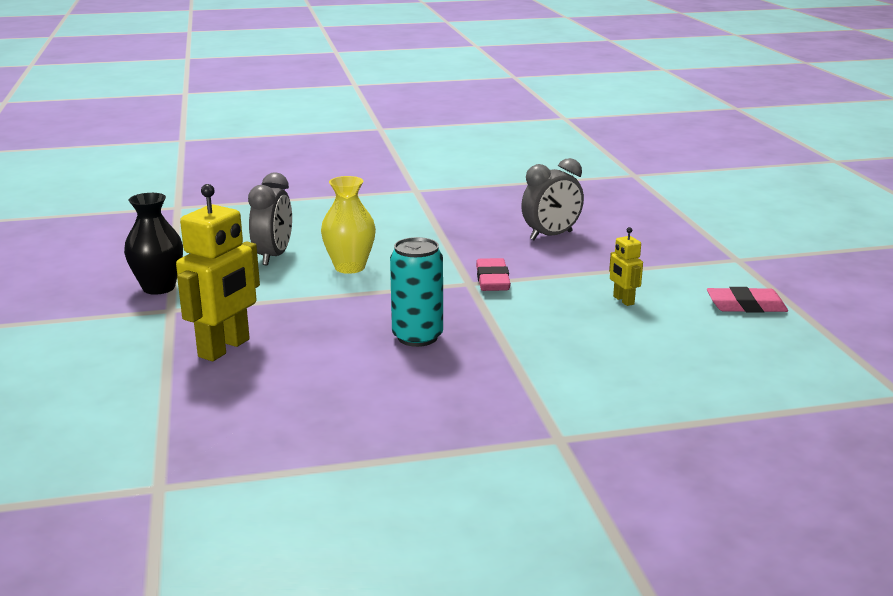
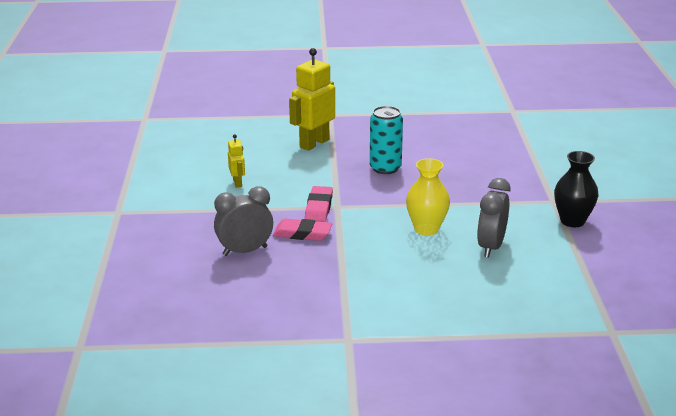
camera: 170 degrees left, 5 degrees up
(224, 348) = (505, 170): yellow robot -> yellow robot (314, 143)
(746, 306) = (161, 173): pink eraser -> pink eraser (302, 234)

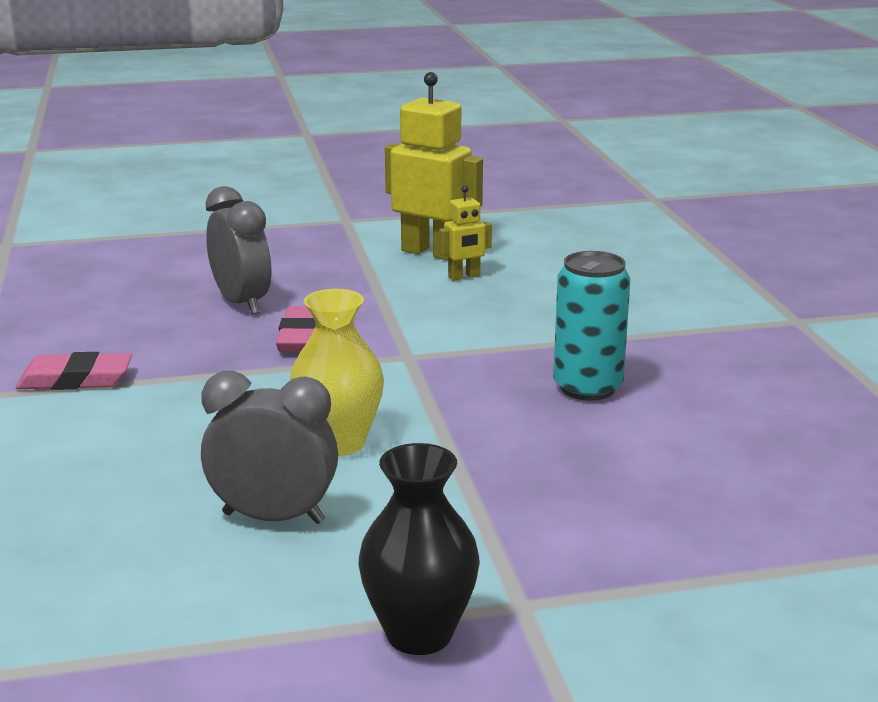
camera: 80 degrees right, 5 degrees down
(314, 143) = (654, 317): yellow robot -> yellow robot (431, 252)
(319, 207) = (398, 342): pink eraser -> pink eraser (75, 380)

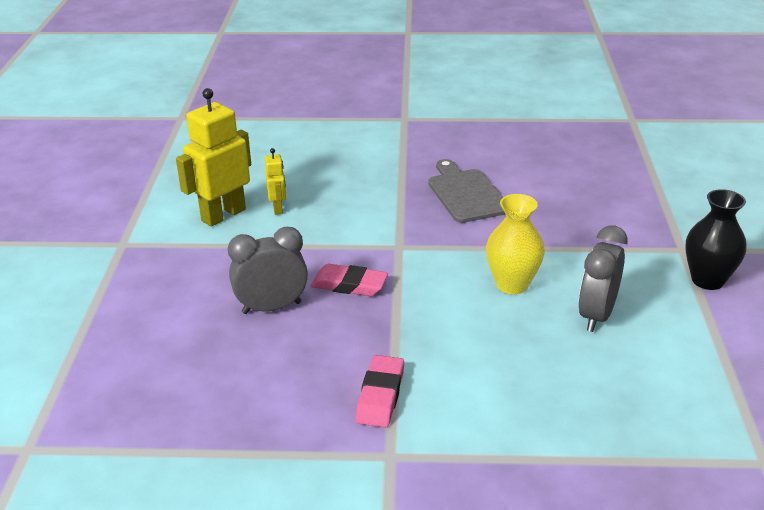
camera: 75 degrees left, 10 degrees up
(587, 388) = (466, 194): turquoise can -> grey cutting board

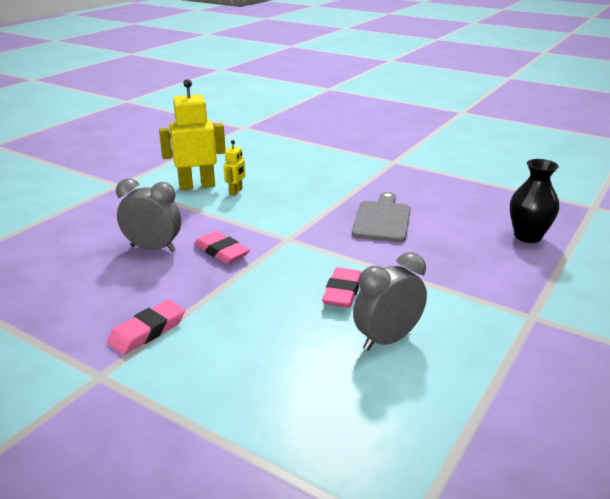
camera: 30 degrees right, 5 degrees down
(512, 284) = (342, 292): yellow vase -> pink eraser
(707, 280) = (530, 349): black vase -> black vase (528, 236)

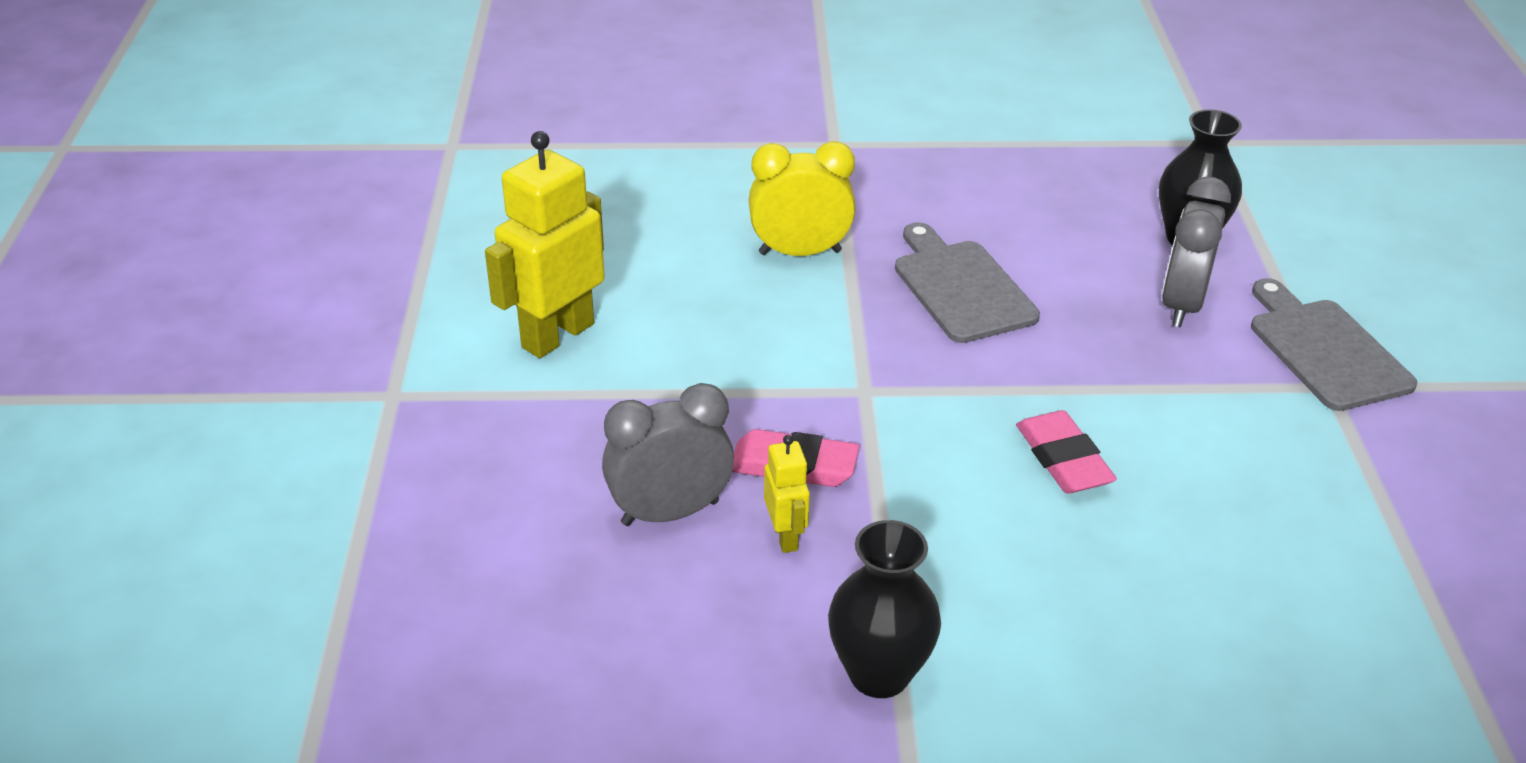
camera: 35 degrees left, 10 degrees up
(147, 331) = (879, 674): pink eraser -> black vase
(236, 192) = (649, 321): yellow robot -> yellow robot (785, 536)
(327, 189) = (800, 252): none -> yellow clock
(387, 339) = (1209, 513): grey clock -> grey clock (1182, 305)
(550, 301) = (1325, 350): none -> grey cutting board

